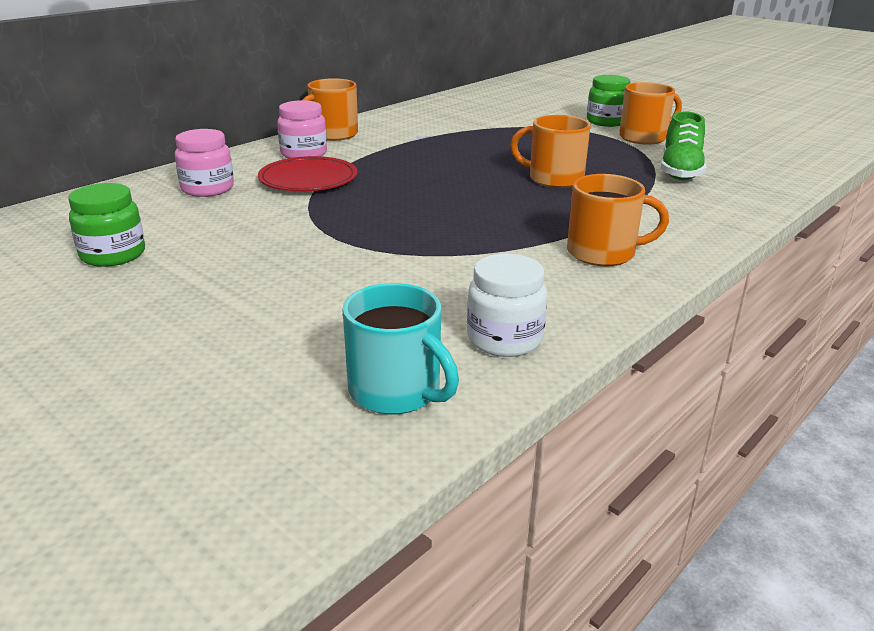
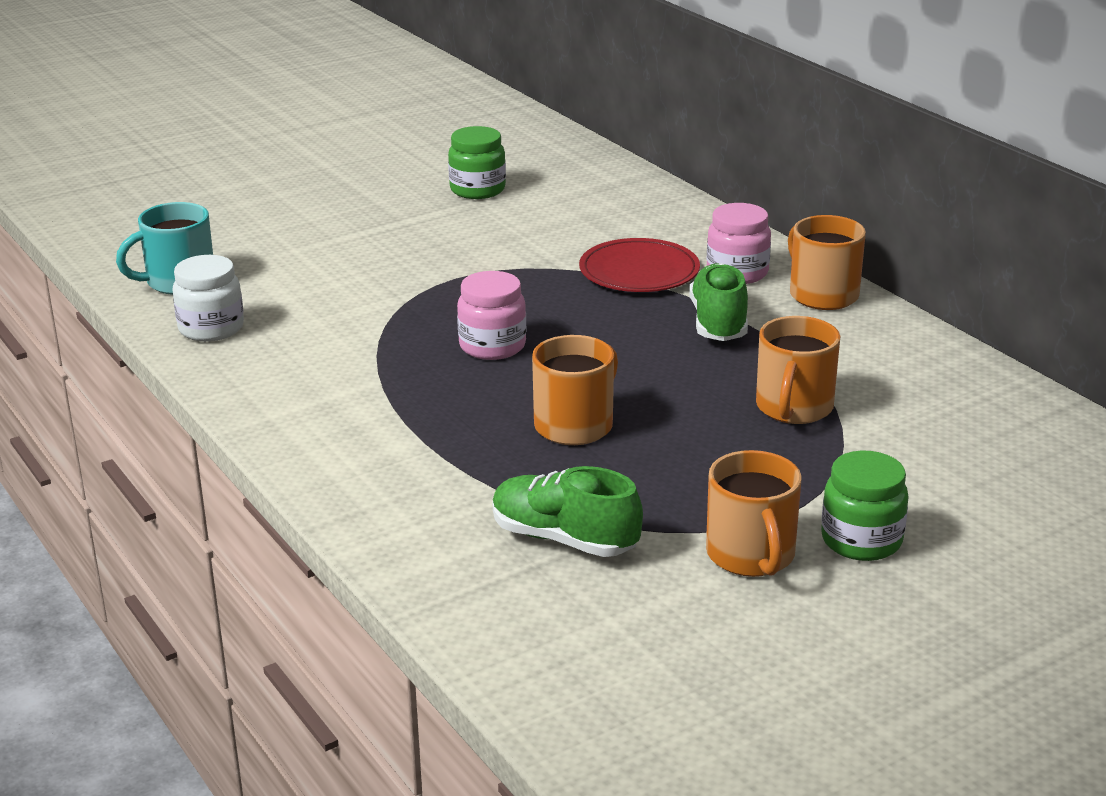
camera: 105 degrees right, 0 degrees up
(207, 189) = (629, 222): pink jar -> pink jar (492, 346)
(386, 155) = (718, 323): none -> green shoe
(603, 253) = (332, 408): orange mug -> orange mug (793, 408)

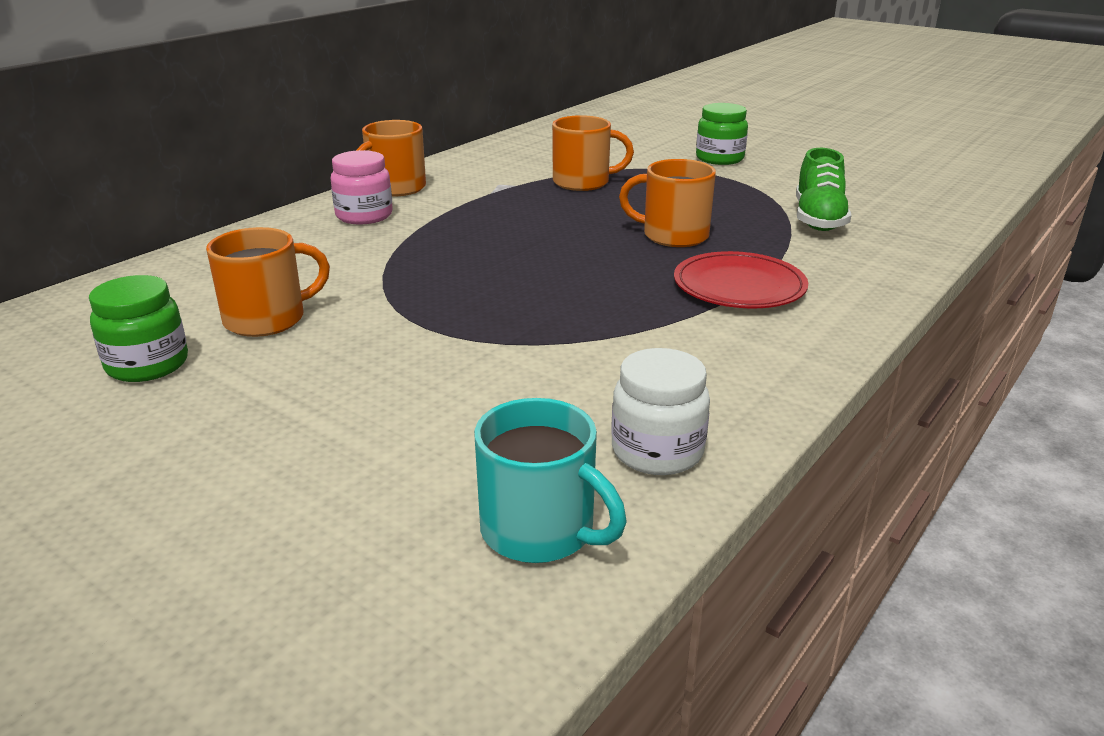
camera: 110 degrees left, 0 degrees up
(492, 346) = (570, 284): pink jar -> none
(639, 271) = (376, 249): red plate -> red plate (739, 286)
(718, 323) = (466, 212): green shoe -> none
(751, 556) = (767, 177): orange mug -> orange mug (267, 319)

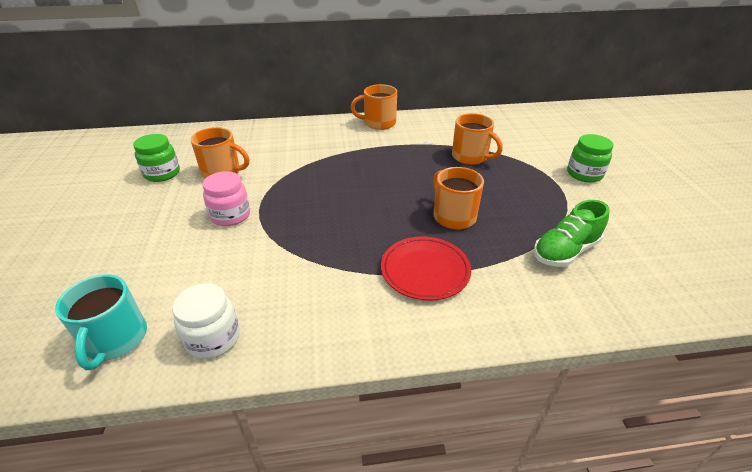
camera: 45 degrees right, 10 degrees up
(364, 216) = (340, 134): pink jar -> pink jar (230, 215)

